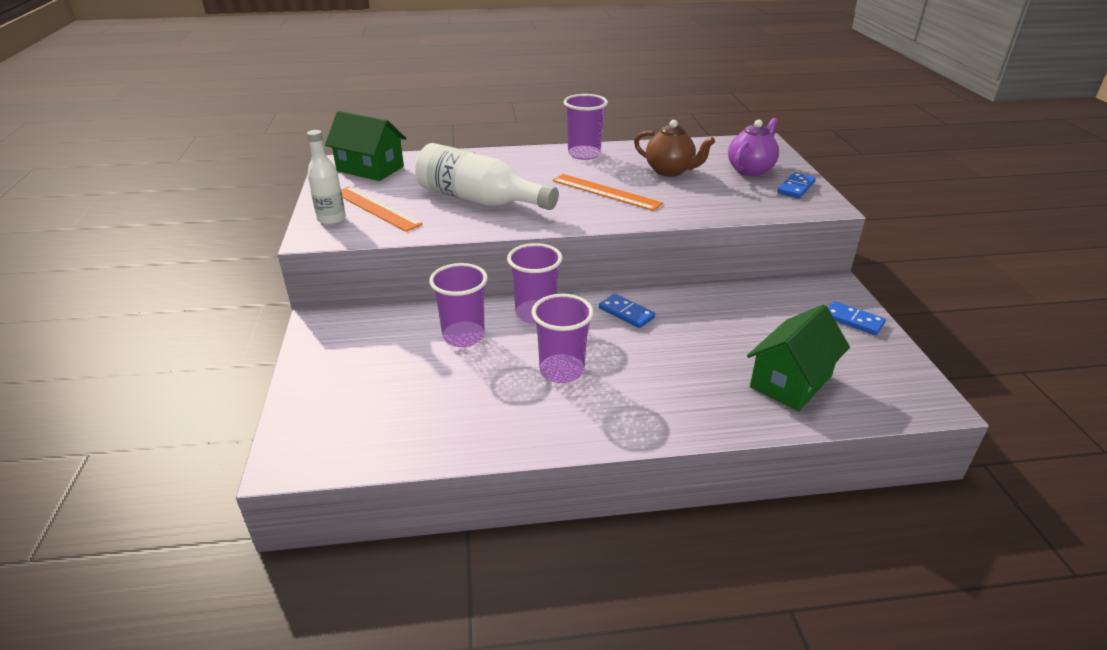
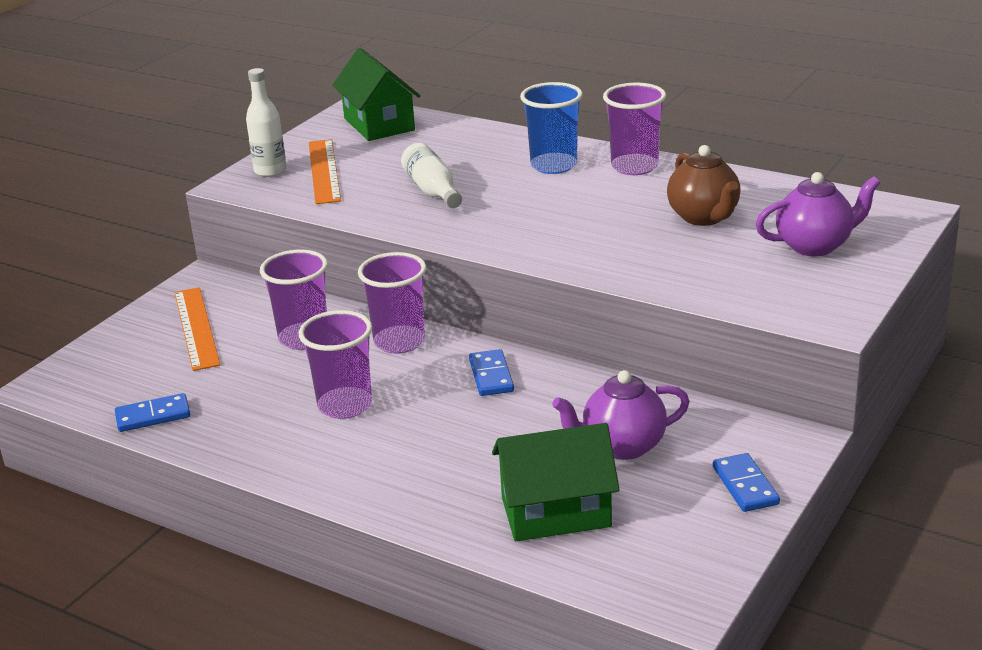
camera: 40 degrees right, 5 degrees down
(479, 200) = (433, 190): white bottle -> white bottle, size x0.58
(534, 165) = (553, 165): none -> blue cup
(606, 192) = (581, 221): orange ruler -> orange ruler (196, 328)
(762, 325) = (622, 446): none -> purple teapot
(796, 188) = (834, 286): blue domino -> blue domino (153, 416)

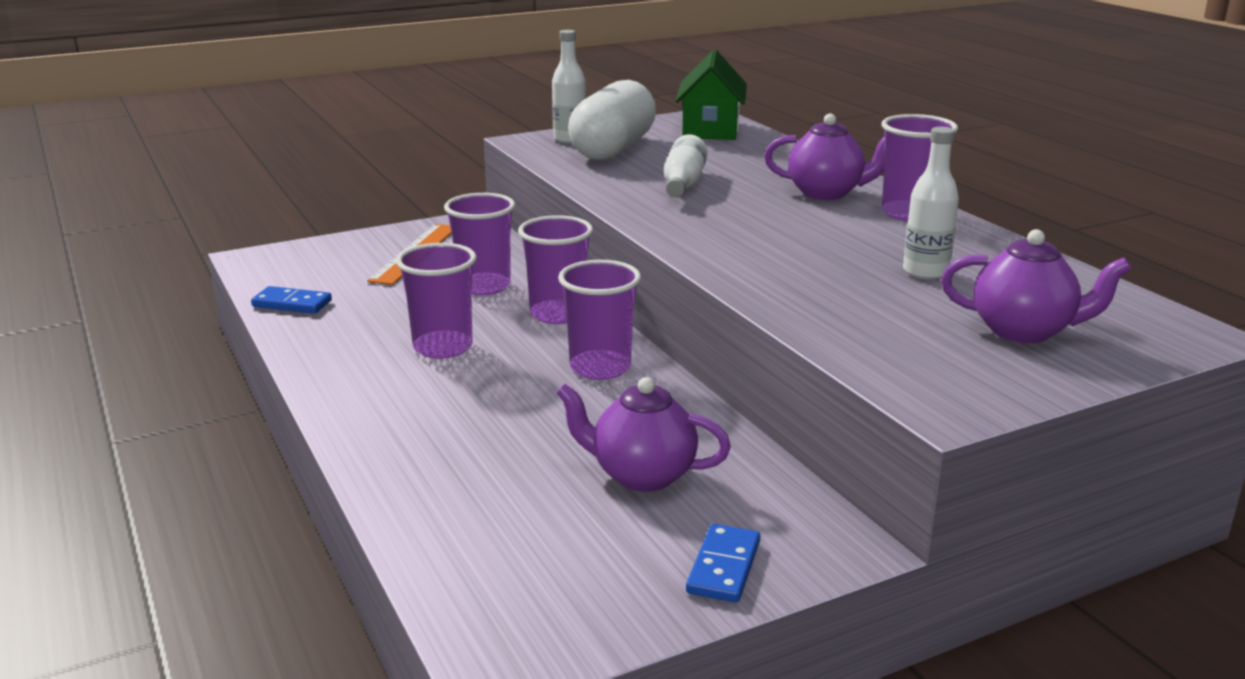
camera: 30 degrees right, 5 degrees down
(324, 171) = (613, 149): orange ruler -> white capsule
(491, 376) = (600, 368): blue domino -> purple cup
(553, 165) = (826, 193): blue cup -> purple teapot
(556, 512) = (496, 509): green house -> none
(704, 217) = (925, 272): brown teapot -> white bottle

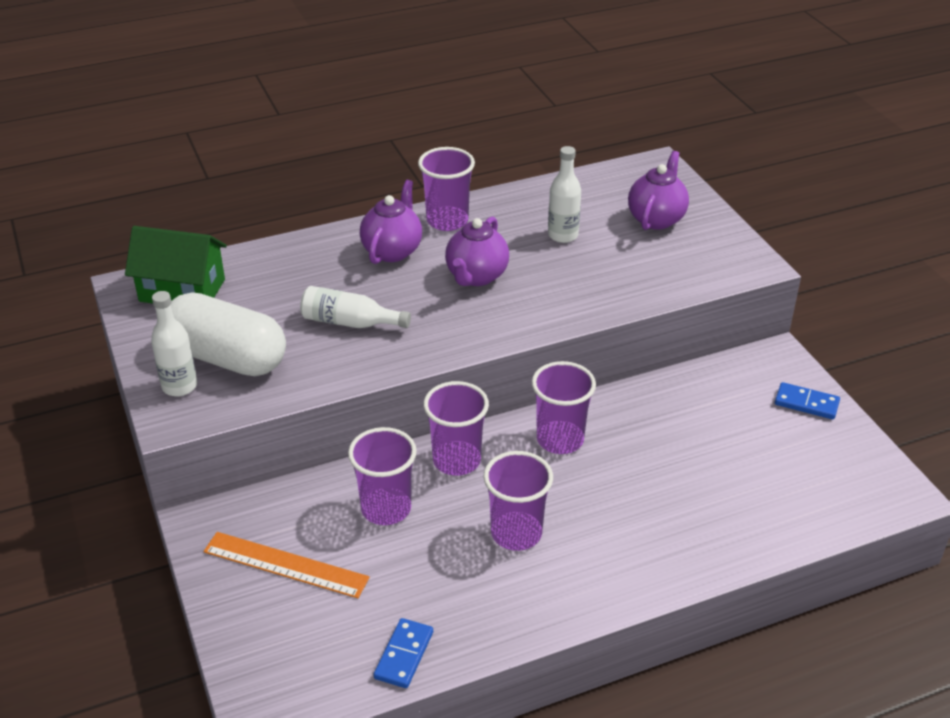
camera: 85 degrees left, 15 degrees up
(641, 475) = (713, 428): purple teapot -> purple teapot (476, 276)

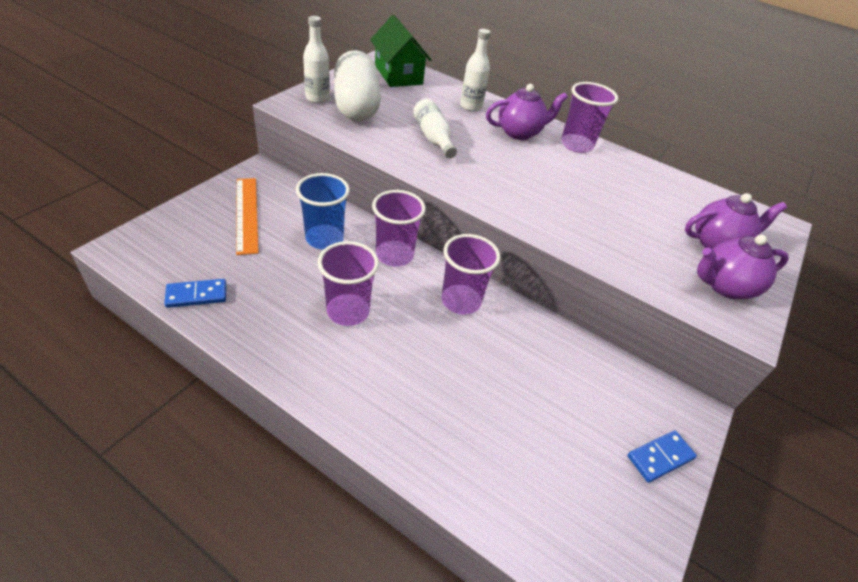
camera: 50 degrees right, 5 degrees up
(386, 509) = (324, 239): purple cup -> blue cup
(476, 276) = (537, 174): purple teapot -> purple teapot (725, 286)
(563, 235) = (631, 200): white bottle -> white bottle (471, 106)
(806, 403) = (660, 457): blue domino -> blue domino turned 75 degrees clockwise

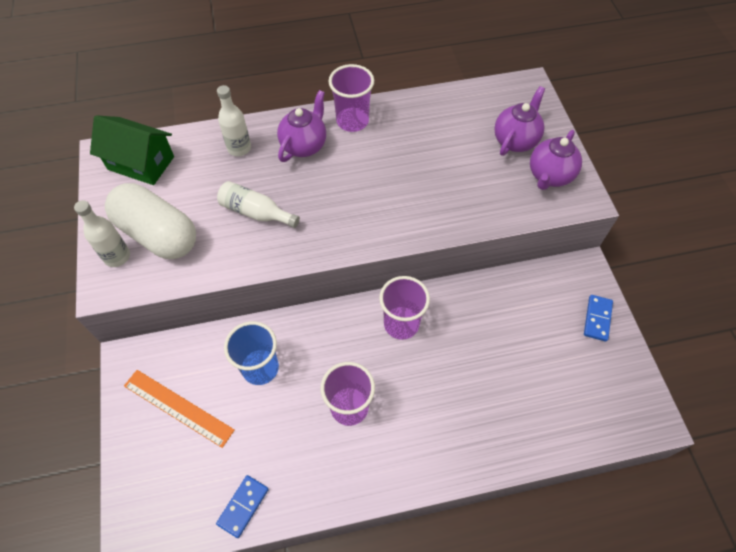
camera: 40 degrees left, 15 degrees up
(394, 255) = (321, 331): purple cup -> none

